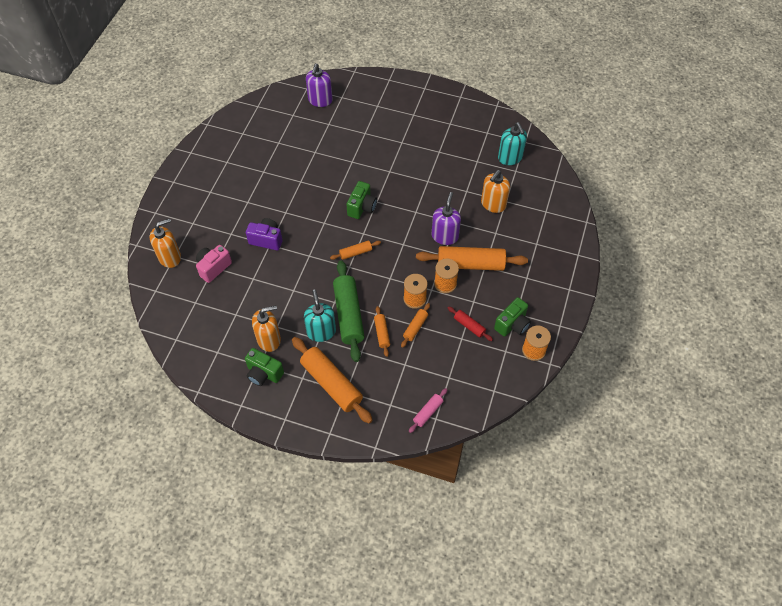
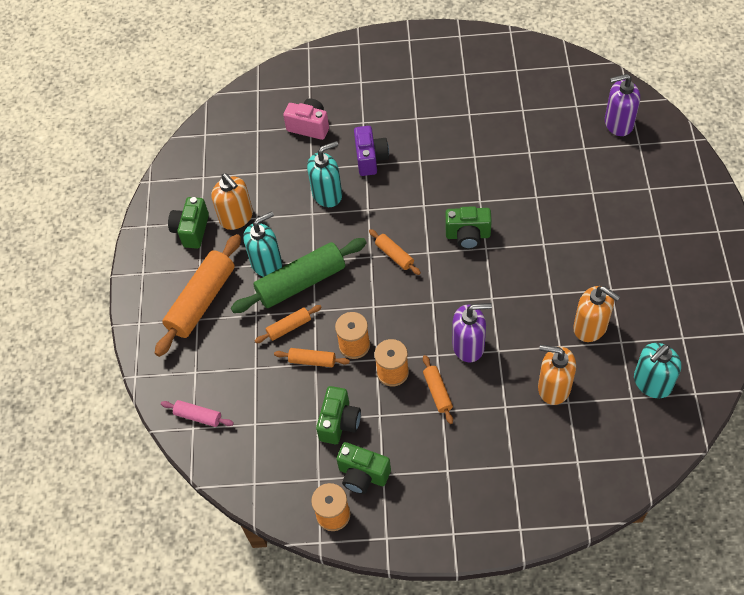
camera: 75 degrees right, 0 degrees up
(170, 257) = (305, 83): orange soap dispenser -> orange soap dispenser (590, 327)
(282, 275) = (327, 194): none -> turquoise soap dispenser
(469, 326) = (339, 422): red rolling pin -> green camera
(470, 264) = (437, 392): orange rolling pin -> orange rolling pin, size x0.49

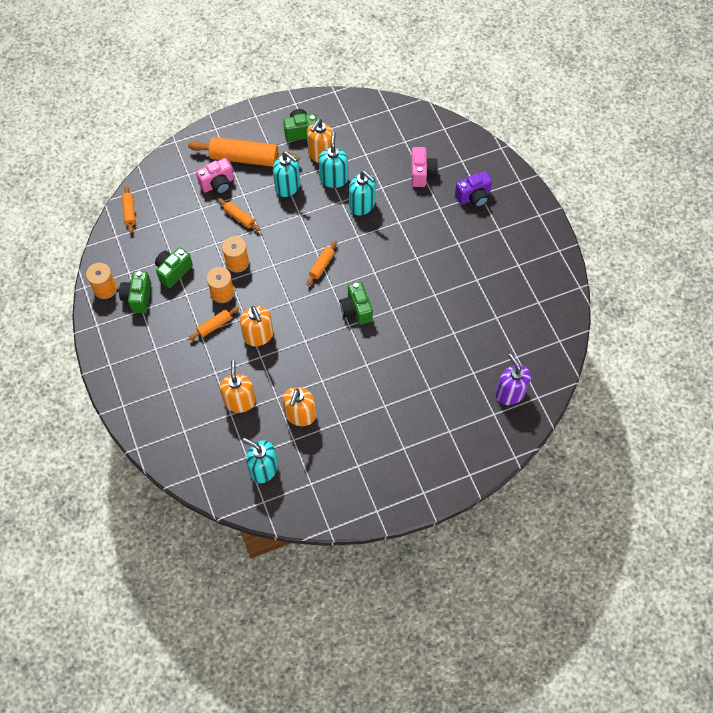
camera: 65 degrees right, 5 degrees up
(198, 416) = (155, 187): pink rolling pin -> none
(227, 340) = (218, 184): none -> pink camera
(277, 213) = (334, 179): none -> turquoise soap dispenser
(301, 282) = (279, 213): green rolling pin -> none
(312, 360) = (217, 240): orange rolling pin -> orange rolling pin (129, 212)
(339, 422) = (173, 271): green camera -> green camera turned 135 degrees clockwise
(370, 159) = (406, 224): purple camera -> purple camera (473, 197)
(468, 346) = (258, 336): purple soap dispenser -> orange soap dispenser

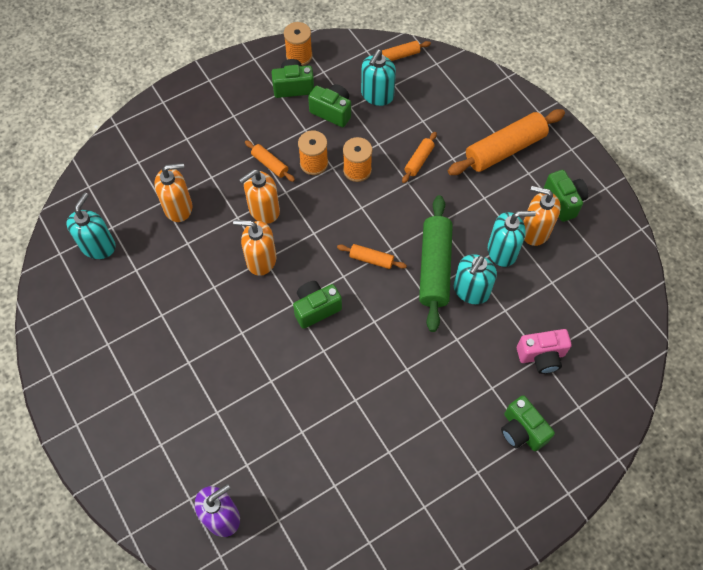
camera: 80 degrees right, 0 degrees up
(218, 184) = (459, 130): pink camera -> none
(244, 158) = (505, 149): orange rolling pin -> orange rolling pin turned 60 degrees clockwise
(288, 187) = (476, 202): turquoise soap dispenser -> turquoise soap dispenser (377, 95)
(300, 415) = (167, 271): orange soap dispenser -> orange soap dispenser (261, 260)
(338, 225) = (434, 267): none -> green rolling pin
(473, 197) = (521, 430): purple camera -> green camera

